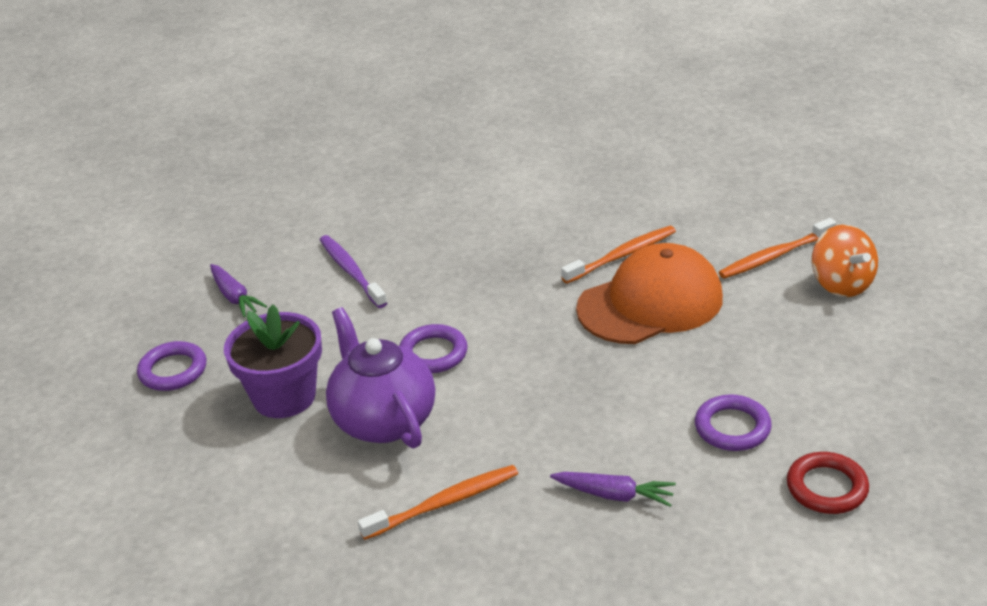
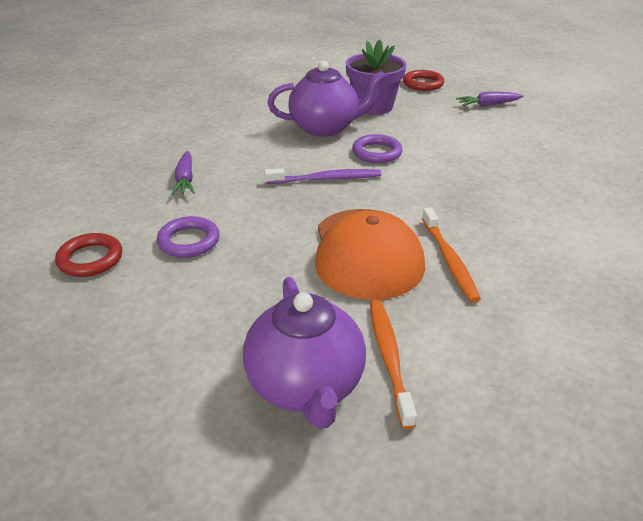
camera: 110 degrees right, 0 degrees up
(173, 370) = (423, 84): purple ring -> red ring
(351, 271) = (497, 142): purple toothbrush -> purple toothbrush (326, 179)
(445, 503) = (240, 132): orange toothbrush -> none
(613, 495) = (185, 179): purple carrot -> purple carrot turned 45 degrees counterclockwise
(841, 284) = (306, 387): orange spinning top -> purple teapot

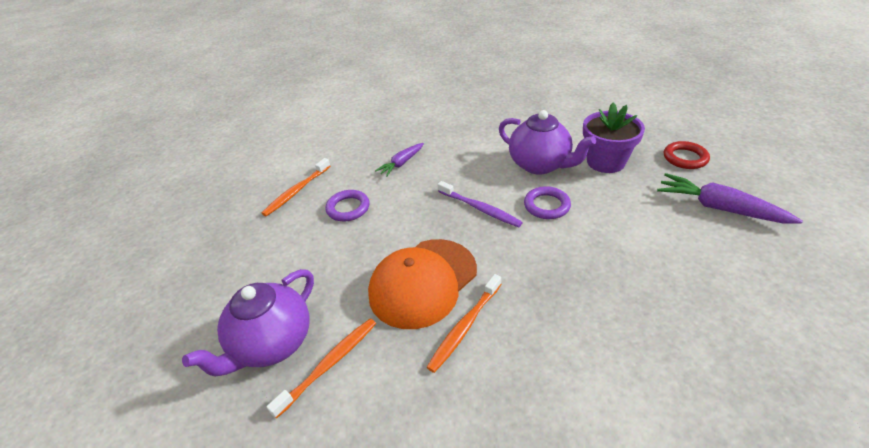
camera: 50 degrees right, 5 degrees up
(90, 259) = (296, 191): red ring -> orange toothbrush
(488, 105) = (720, 208): purple carrot -> purple carrot, size x1.67

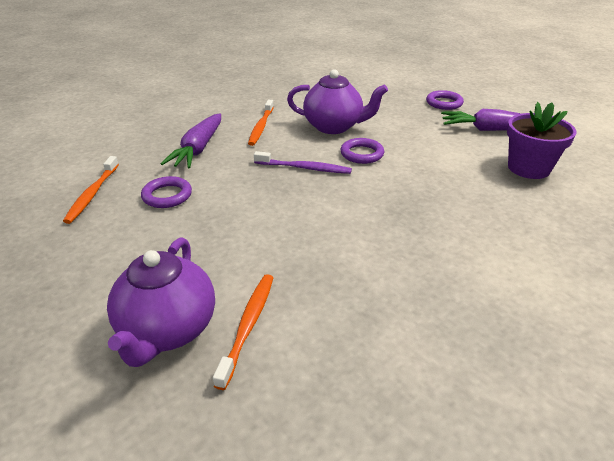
camera: 30 degrees left, 5 degrees down
(402, 163) = (198, 149): purple carrot -> purple carrot, size x1.67
(423, 282) = (293, 235): orange cap -> none
(464, 327) = (358, 257): orange toothbrush -> orange toothbrush (261, 127)
(605, 162) = (386, 115): purple flower pot -> purple flower pot (528, 168)
(685, 158) = (444, 103): red ring -> purple ring

